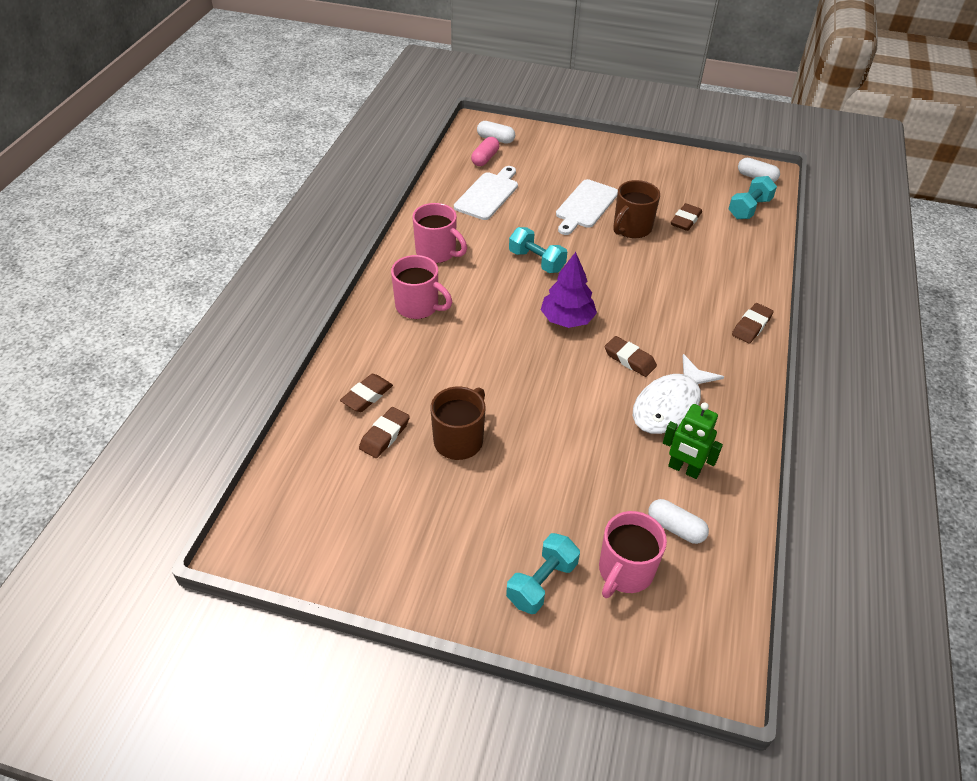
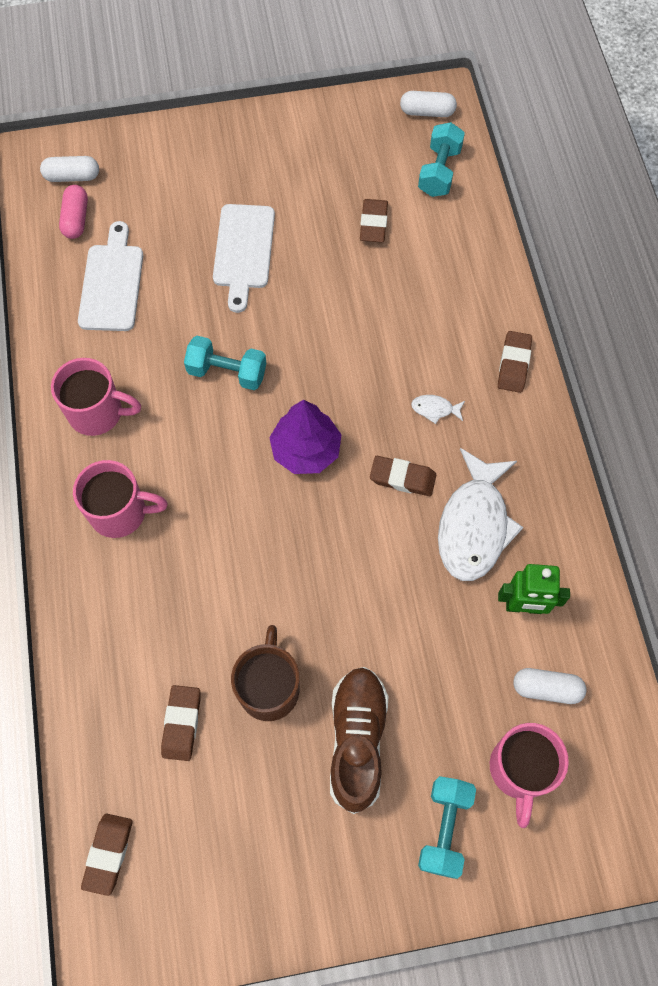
camera: 25 degrees left, 20 degrees up
(367, 396) = (131, 678): brown eraser -> brown eraser (108, 854)
(505, 498) = (357, 740): none -> brown shoe
(631, 228) = (315, 266): brown mug -> none
(676, 330) = (435, 409): none -> white fish

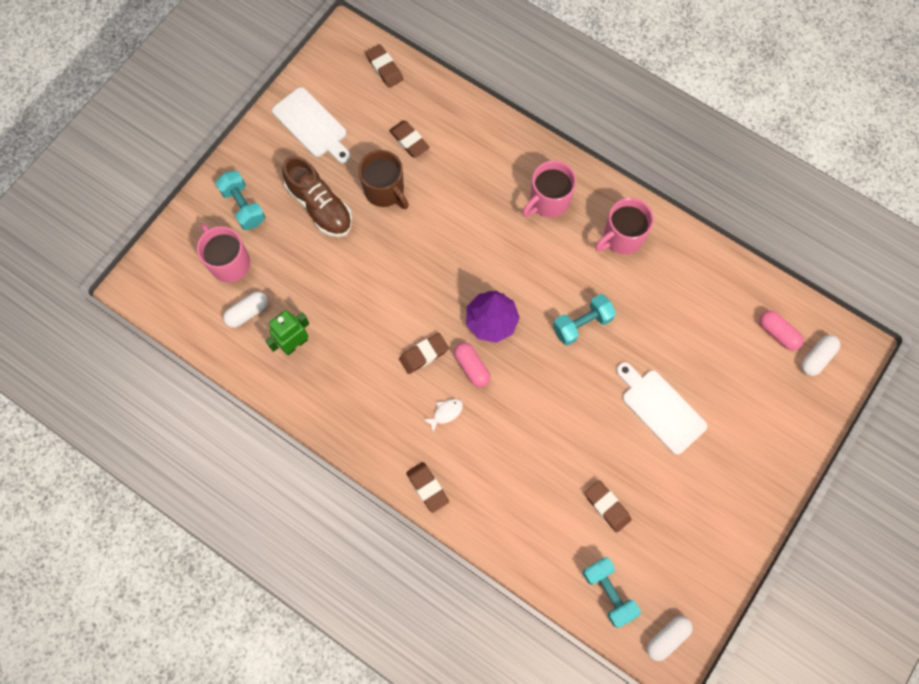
camera: 135 degrees right, 5 degrees up
(112, 283) = (707, 314): white cutting board -> white cutting board (312, 125)
(369, 426) = (472, 367): none -> pink capsule
(474, 525) = (360, 364): white fish -> none

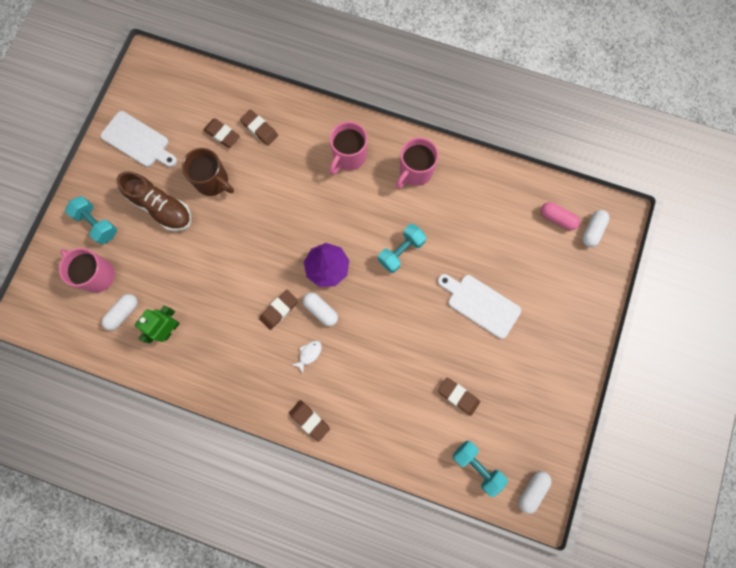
camera: 15 degrees left, 5 degrees up
(384, 68) = (187, 78): brown eraser -> brown eraser (259, 129)
(472, 367) = (321, 310): pink capsule -> white capsule

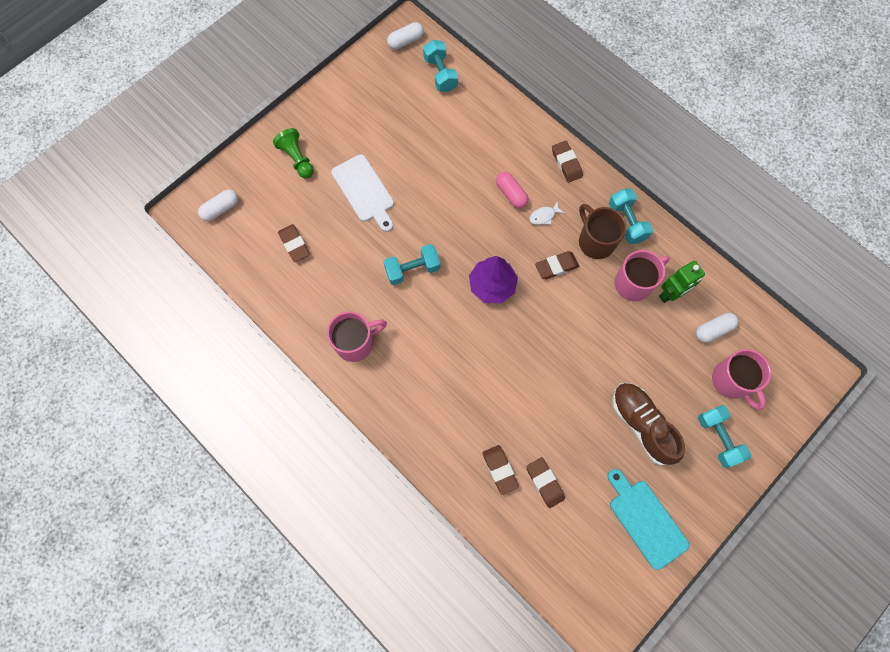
camera: 155 degrees left, 5 degrees down
(138, 141) = (645, 520): white cutting board -> turquoise cutting board
(213, 181) = (575, 430): brown mug -> brown mug (595, 241)
(231, 383) = (627, 222): none -> turquoise dumbbell
(321, 310) = (516, 249): white capsule -> none
(348, 157) = (416, 391): pink mug -> pink mug (634, 283)
(458, 396) = (427, 128): brown eraser -> brown eraser (294, 244)
(557, 218) = (245, 234): pink capsule -> pink capsule (511, 194)
(558, 308) = (297, 159): none -> green pawn

